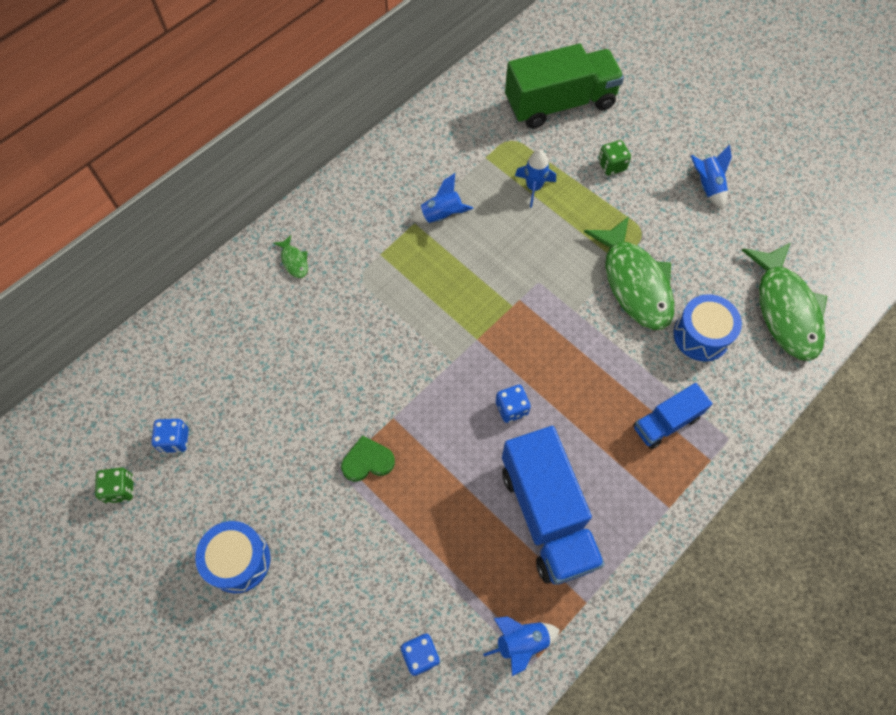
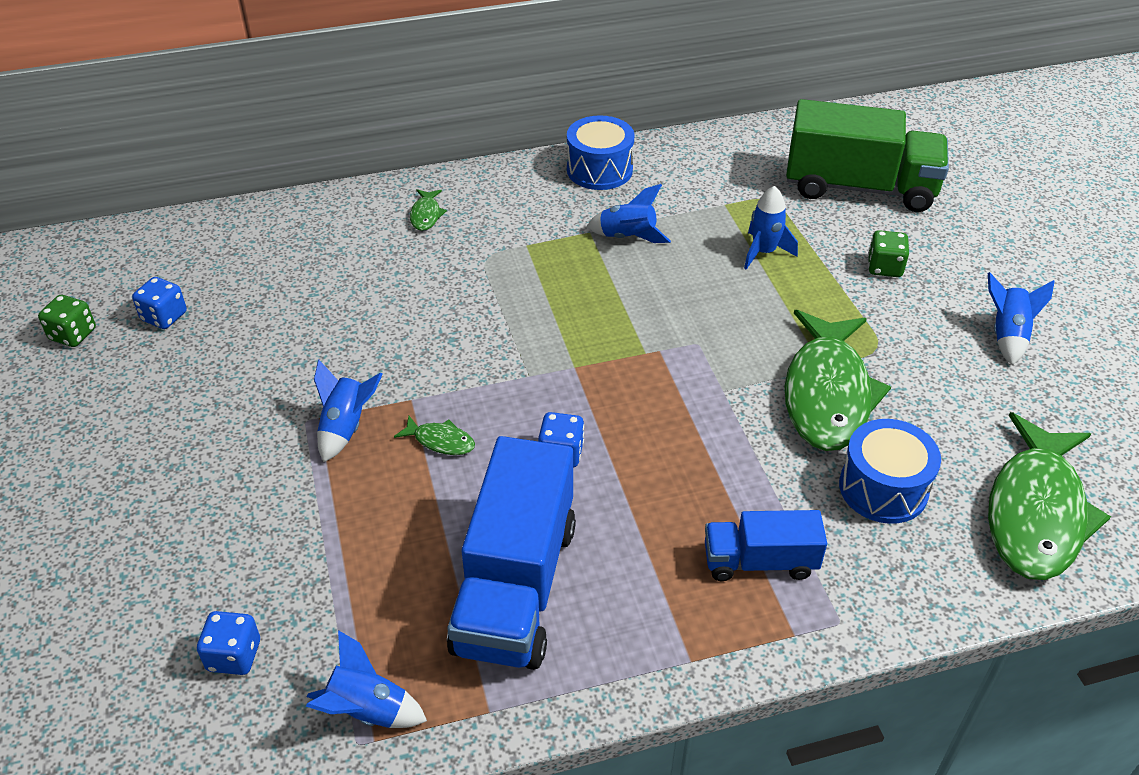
camera: 30 degrees right, 20 degrees down
(238, 560) = (125, 454): blue drum -> blue drum (599, 170)
(367, 461) = (346, 427): green heart -> blue rocket
(434, 439) = (440, 441): none -> green fish

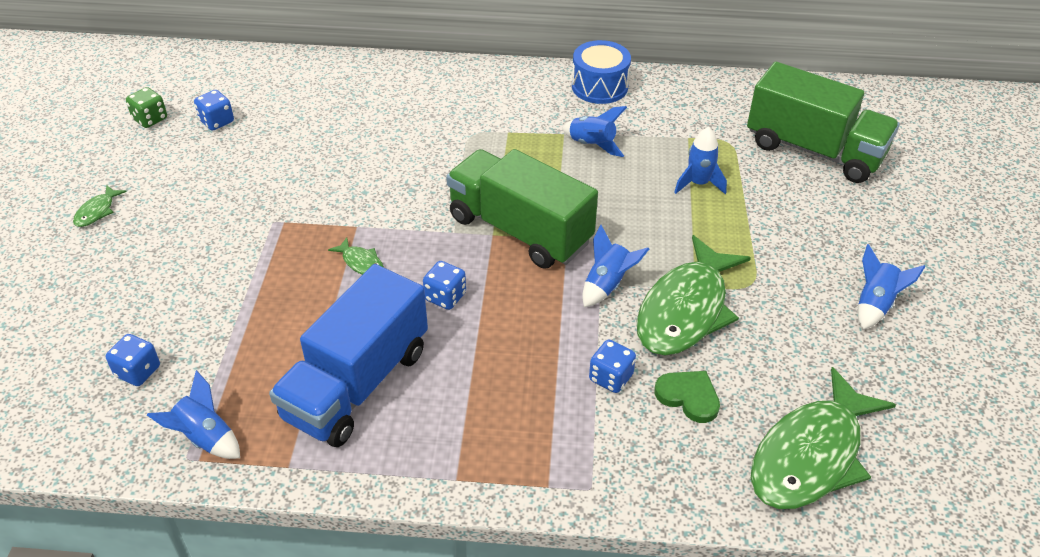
camera: 20 degrees right, 0 degrees up
(346, 427) = (299, 234): blue rocket -> blue rocket (607, 284)
(426, 215) = (443, 91): green fish -> green fish (97, 211)
(602, 354) = (520, 230): none -> green truck
(760, 561) = (553, 423): blue truck -> none
(792, 492) = (610, 377): none -> blue dice
(883, 488) = (688, 397): blue drum -> green heart
(884, 267) = (797, 221): green dice -> none

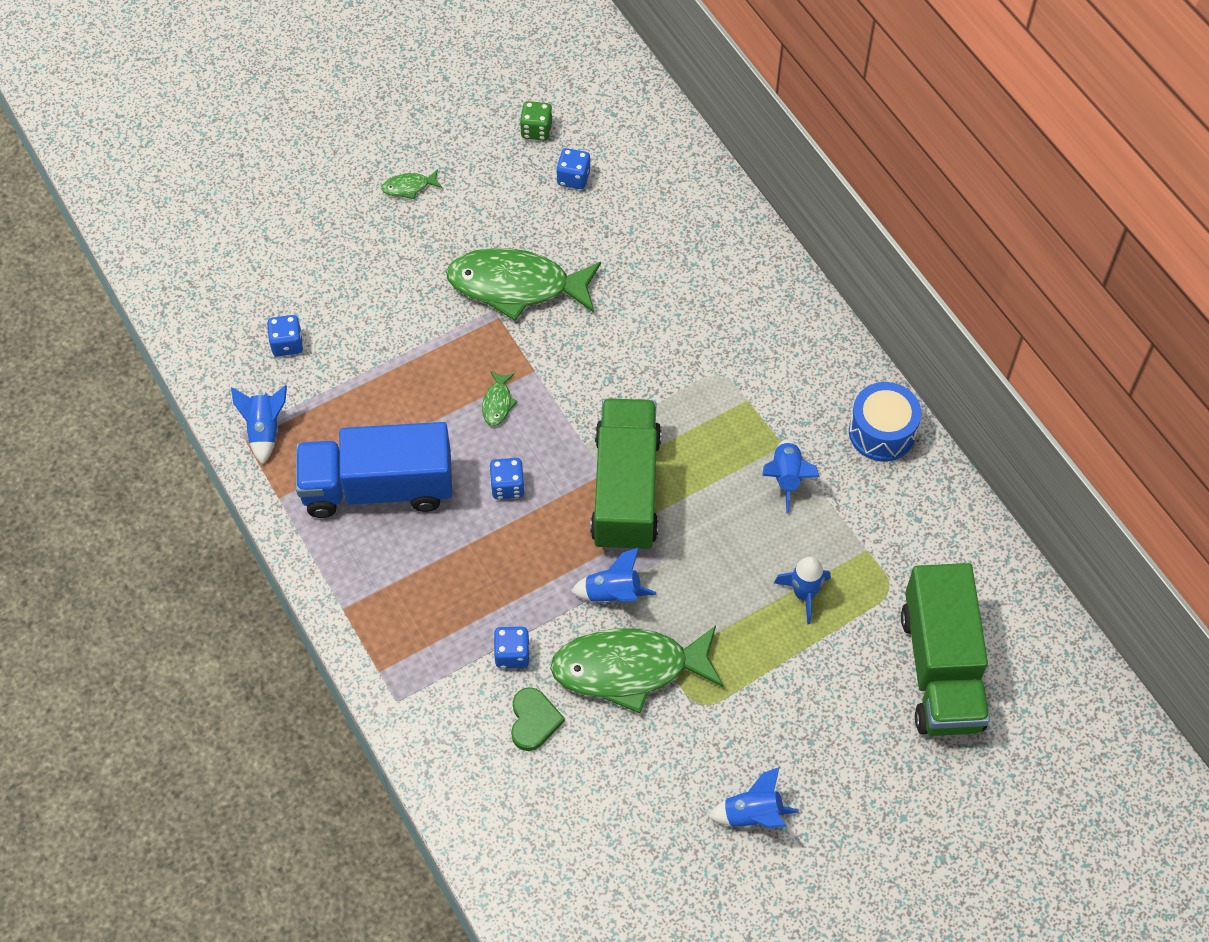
camera: 55 degrees right, 15 degrees up
(811, 455) = (538, 837): green fish -> green fish (516, 286)

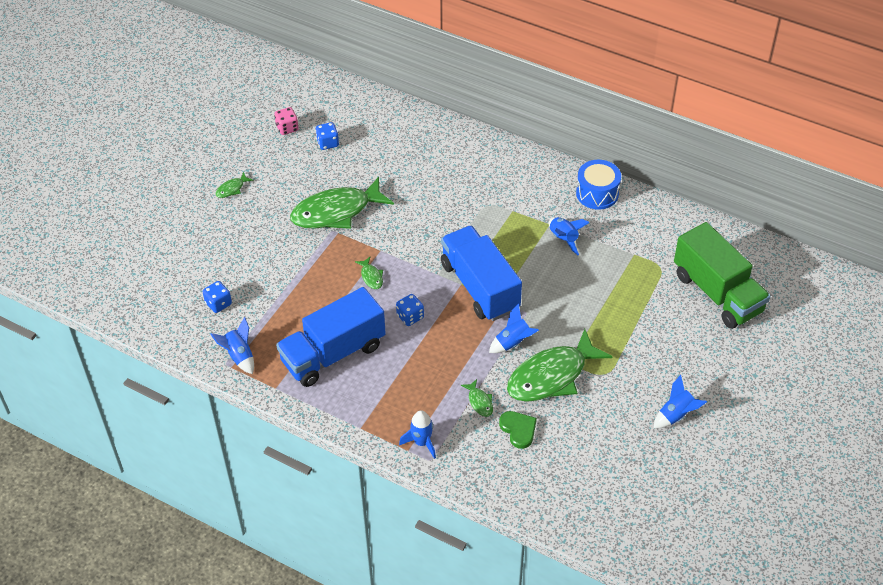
camera: 30 degrees left, 10 degrees down
(512, 654) = (479, 402): blue dice -> green fish
(536, 130) = (287, 128): green dice -> pink dice
(626, 490) = (480, 287): green truck -> blue truck
(804, 594) = (618, 292): blue rocket -> blue rocket (422, 442)

